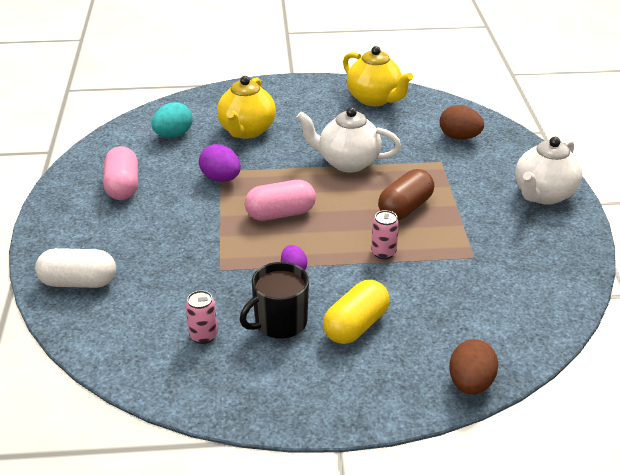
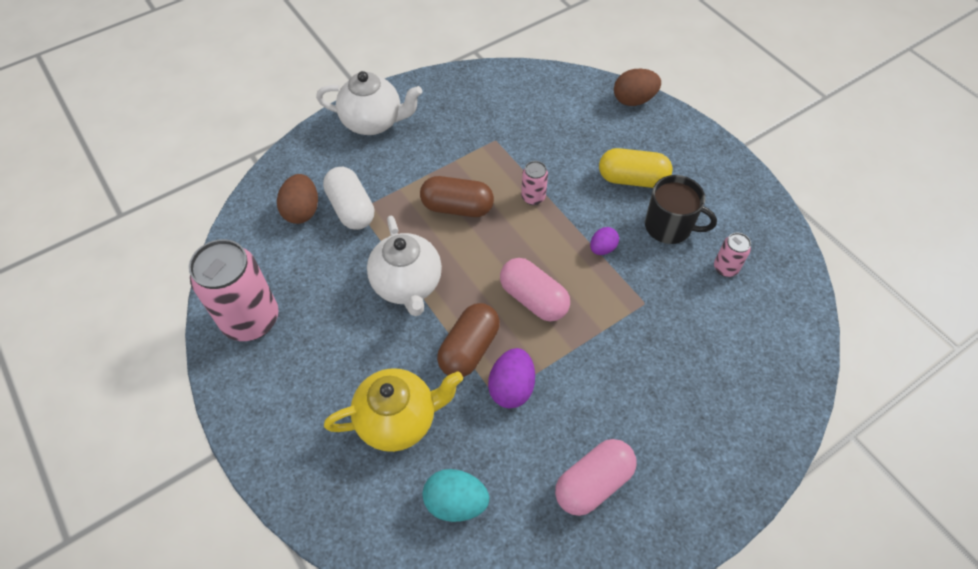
camera: 120 degrees left, 20 degrees up
(79, 282) = (754, 408): white capsule -> white capsule (351, 208)
(268, 171) = (469, 349): none -> brown capsule
(374, 99) = (251, 320): yellow teapot -> pink can

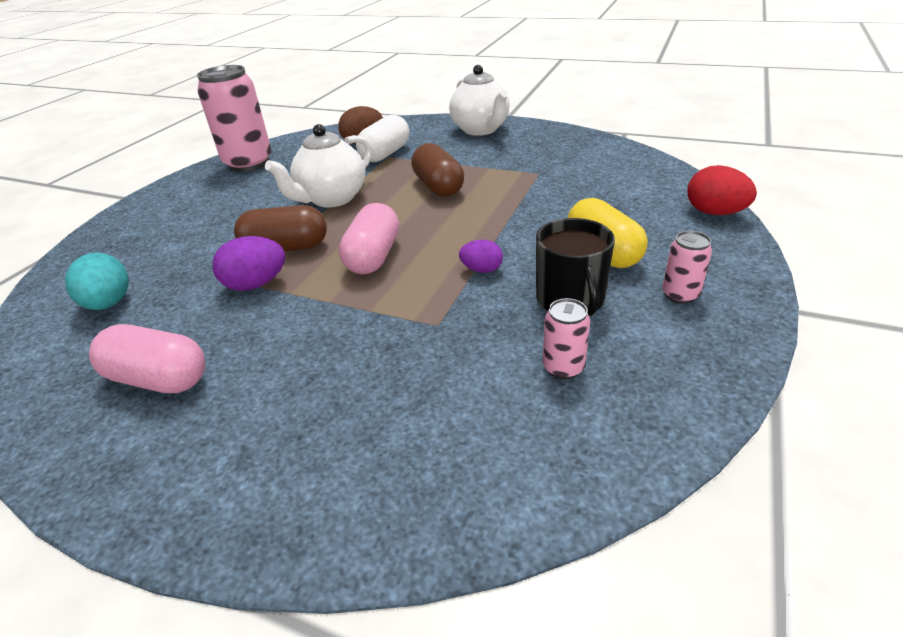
camera: 60 degrees right, 20 degrees down
(398, 420) = (188, 245): yellow teapot -> none
(533, 197) = (497, 212): pink can -> pink can (680, 295)
(633, 100) = (714, 213): brown egg -> red egg

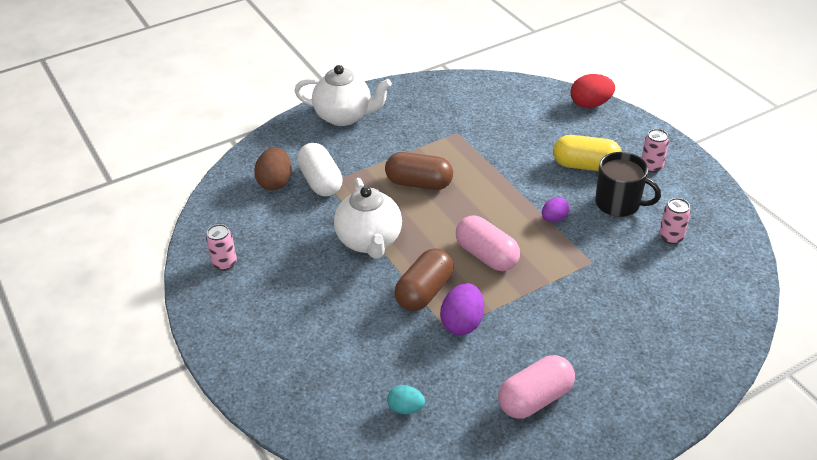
camera: 55 degrees left, 5 degrees up
(109, 303) = (405, 408): turquoise egg -> turquoise egg, size x0.62
(249, 164) = (224, 263): pink can -> pink can, size x0.46

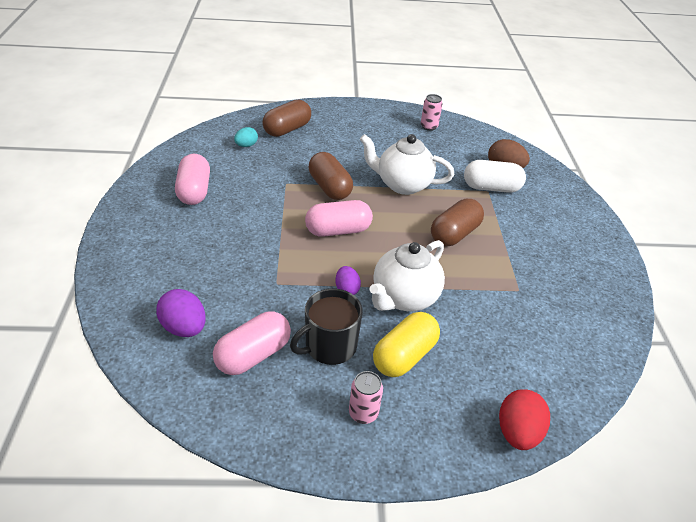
camera: 115 degrees right, 0 degrees up
(334, 389) = (287, 129): none -> brown capsule
(344, 116) = (582, 231): white teapot -> white teapot (404, 298)
(462, 323) = (285, 191): purple egg -> purple egg (184, 328)
(671, 237) = (253, 355): pink can -> pink capsule

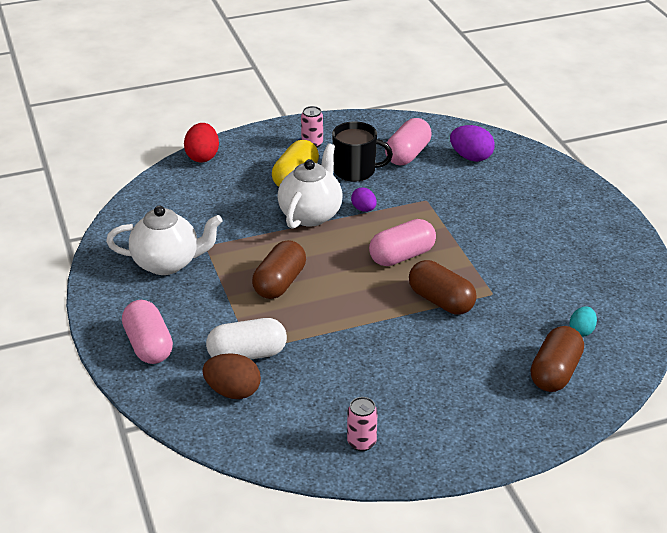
camera: 165 degrees right, 5 degrees down
(194, 191) = (577, 258): pink capsule -> pink capsule (148, 345)
(329, 346) = (355, 171): black mug -> black mug turned 60 degrees clockwise
(402, 185) = (359, 328): white teapot -> white teapot (167, 263)

